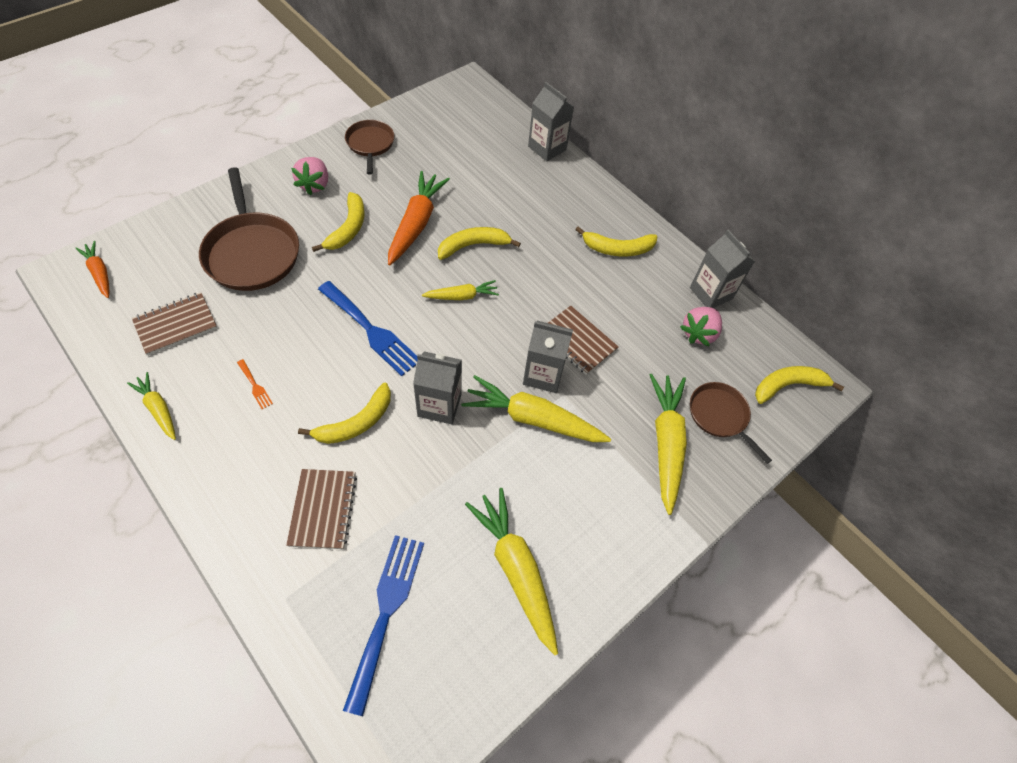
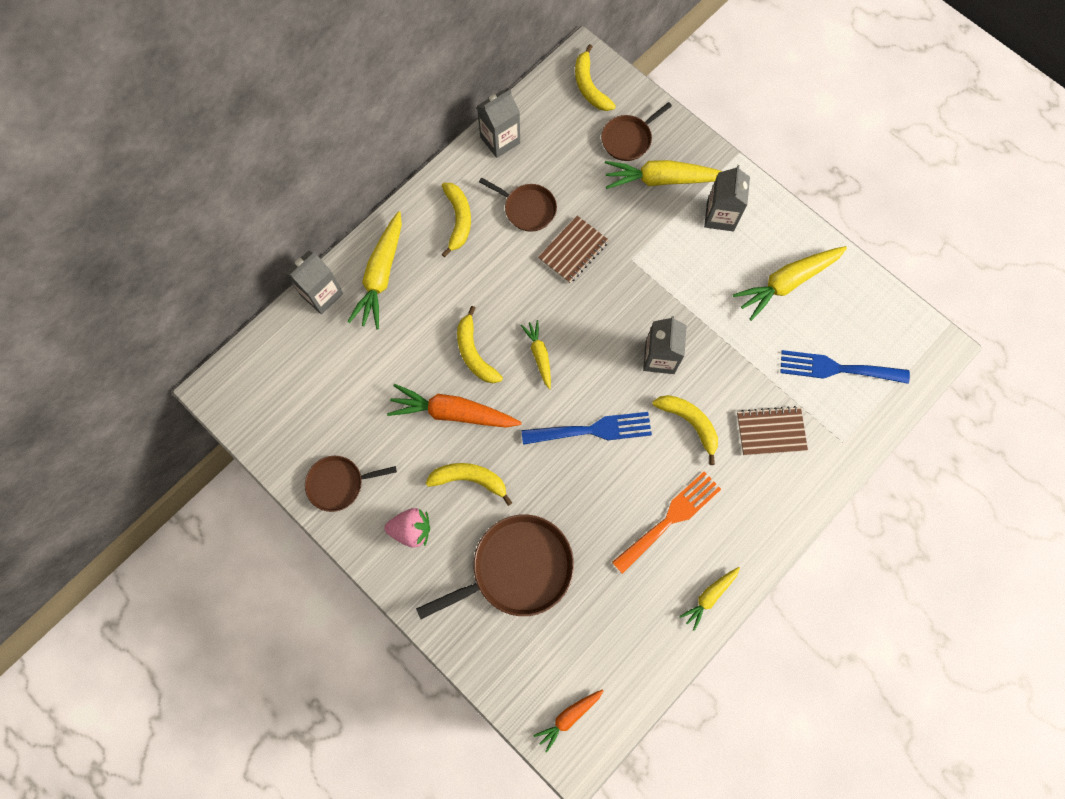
camera: 90 degrees left, 15 degrees up
(176, 325) = (618, 614): brown notebook -> none
(255, 386) = (670, 518): orange fork -> orange fork, size x2.31
(371, 331) = (593, 430): blue fork -> blue fork turned 45 degrees clockwise
(533, 419) = (658, 281): yellow carrot -> yellow carrot (381, 275)
(543, 374) = (613, 276): grey carton -> grey carton (720, 216)
(629, 307) = (527, 209): none -> brown pan
(698, 333) = (547, 152): pink strawberry -> none

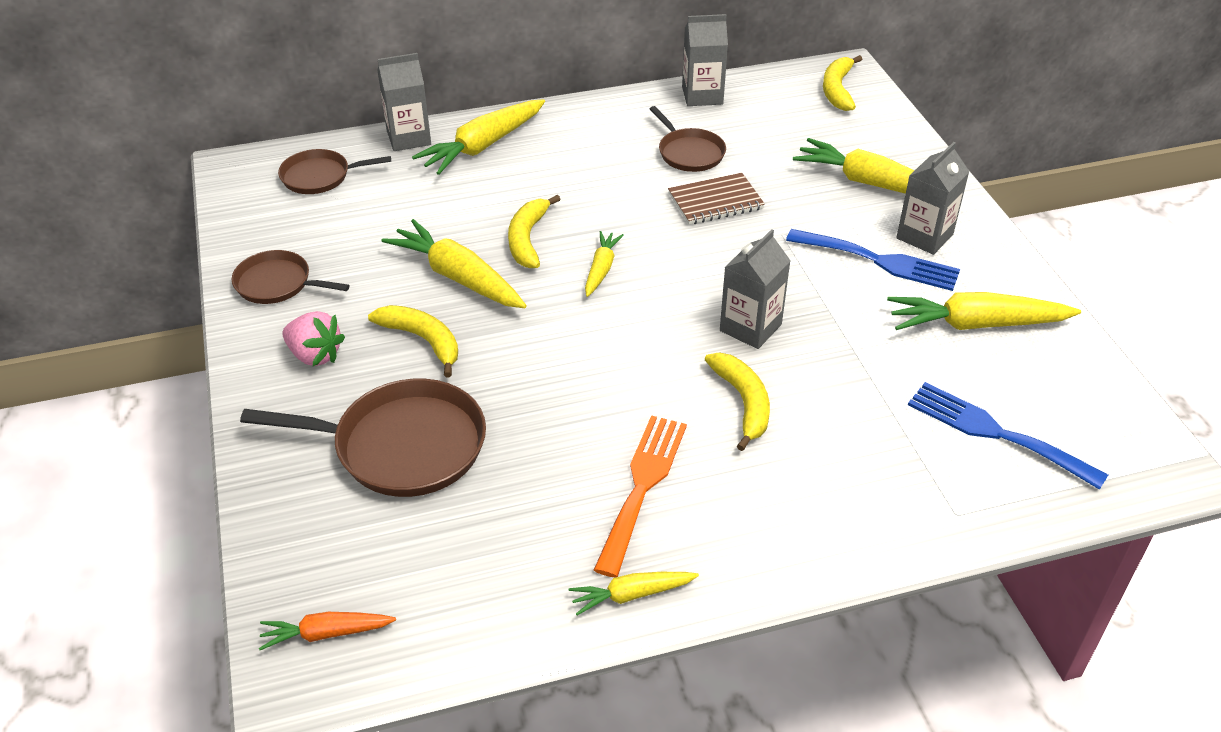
camera: 30 degrees right, 30 degrees down
(453, 413) = (458, 277): orange carrot -> yellow carrot
(458, 220) = (604, 135): yellow banana -> none
(593, 430) = (611, 358): blue fork -> blue fork (880, 261)
(628, 139) = (853, 140): brown pan -> brown pan (319, 177)
(670, 518) = (642, 486): orange fork -> orange fork turned 60 degrees counterclockwise
(770, 431) = (852, 457): brown notebook -> none

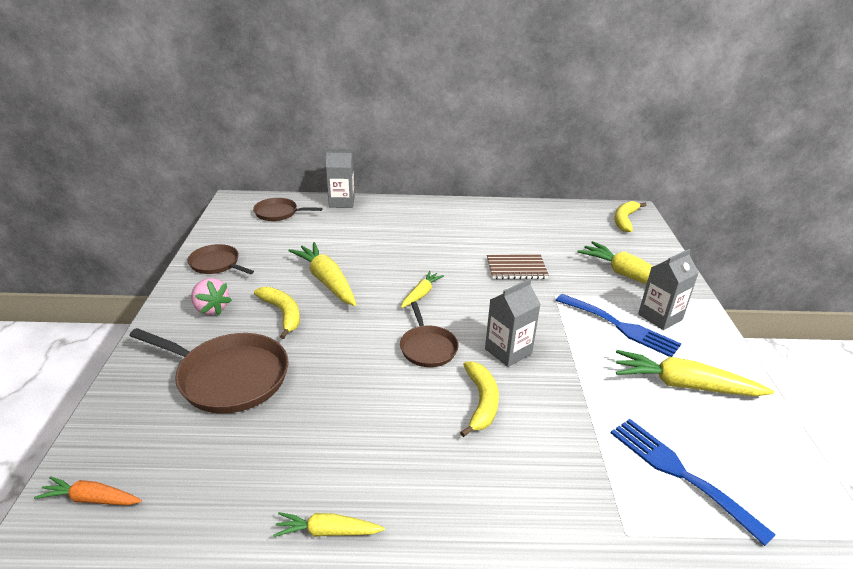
camera: 15 degrees right, 10 degrees down
(483, 146) = (383, 213): yellow carrot -> none
(527, 239) = (382, 268): yellow banana -> none
(642, 486) = (378, 445): orange fork -> none
(689, 153) = (511, 238): brown pan -> brown pan (428, 348)
(702, 95) = (533, 209): grey carton -> none

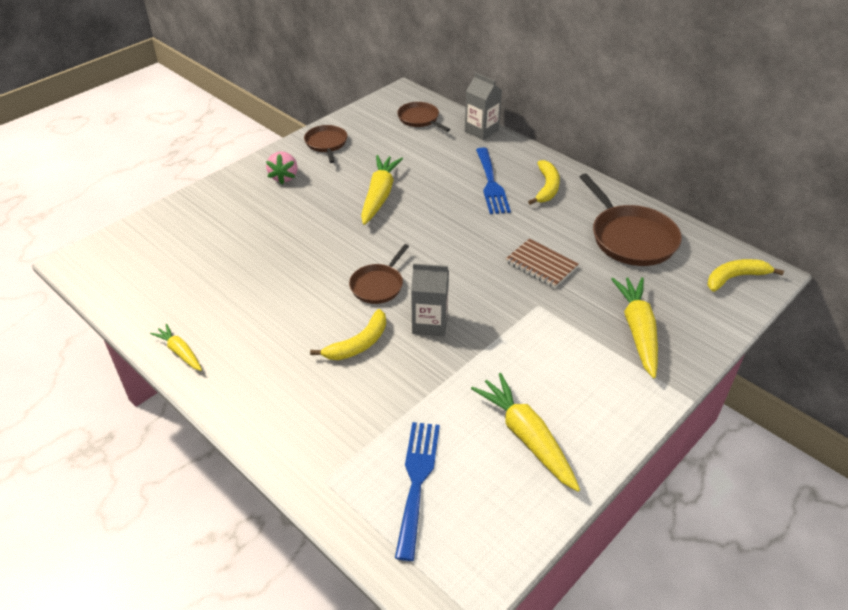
camera: 45 degrees right, 10 degrees up
(92, 499) = (108, 259): orange carrot -> none
(229, 377) = (239, 231): brown pan -> brown pan (631, 238)
(283, 314) = (320, 205): yellow banana -> yellow banana (546, 187)
(421, 294) = (431, 243): yellow carrot -> none
(621, 326) = (552, 363): blue fork -> blue fork (491, 184)
(660, 317) = (603, 379): grey carton -> none

